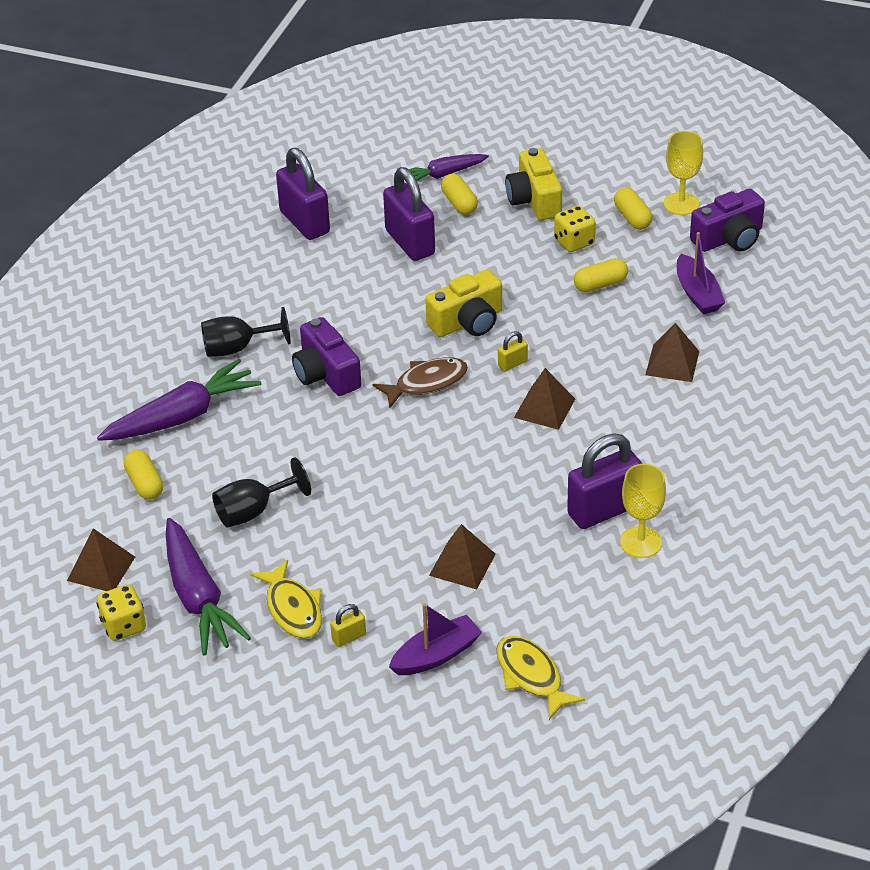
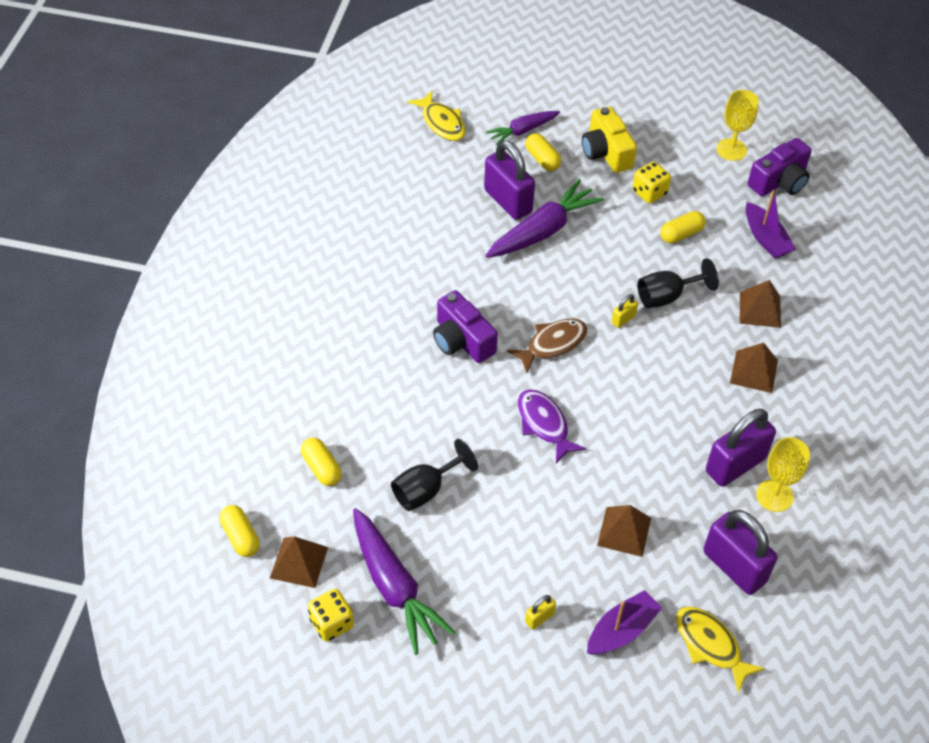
camera: 10 degrees left, 10 degrees up
(183, 416) = (342, 393): purple carrot -> purple carrot (543, 230)
(237, 348) = (377, 319): black goblet -> black goblet (667, 296)
(293, 608) = (482, 591): yellow fish -> yellow fish (442, 123)
(305, 222) = (411, 186): purple padlock -> purple padlock (734, 567)
(398, 458) = (544, 424): none -> purple fish
(467, 322) = (575, 279): yellow camera -> none
(544, 408) = (660, 363): brown pyramid -> brown pyramid (753, 371)
(632, 218) = (693, 166): yellow capsule -> yellow capsule (240, 537)

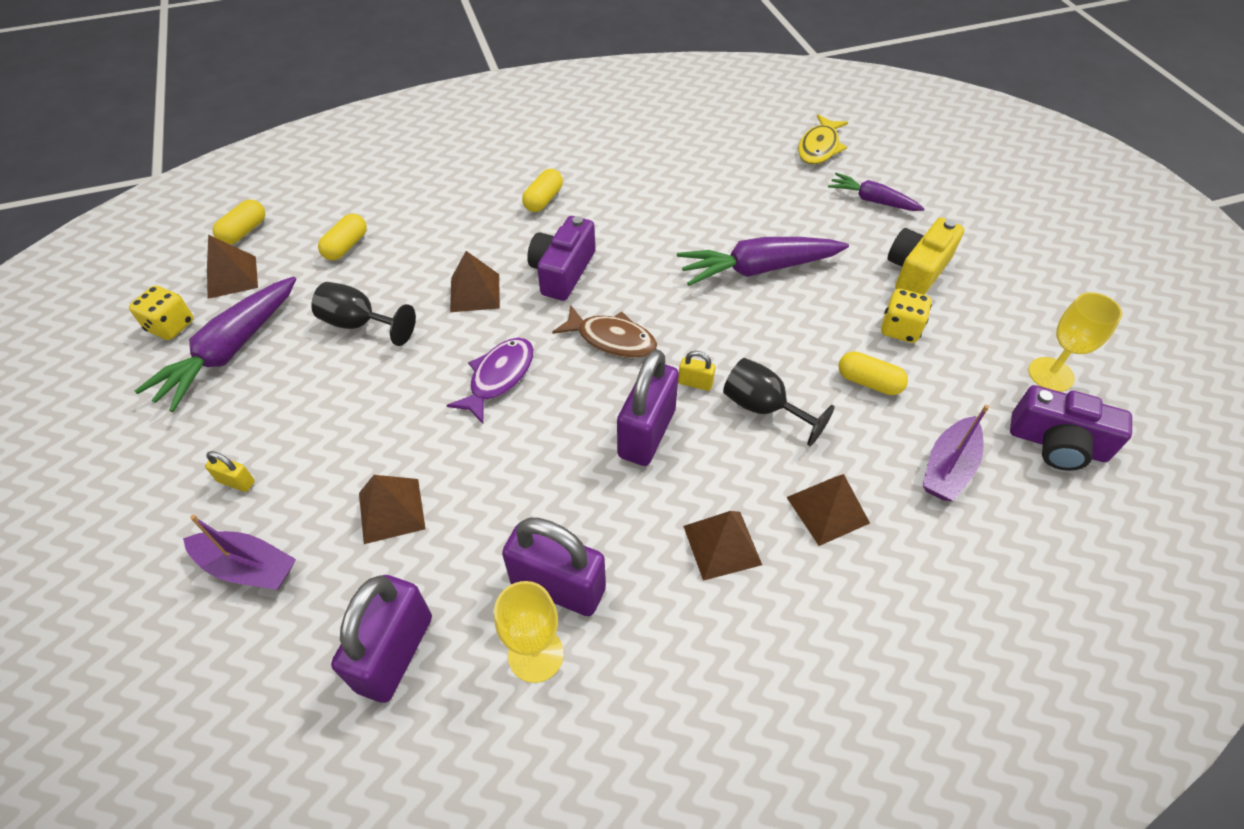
camera: 60 degrees right, 0 degrees up
(444, 403) = (475, 292): none -> brown pyramid
(508, 201) = (769, 229): purple padlock -> purple padlock (646, 433)
(542, 159) = (851, 229): yellow capsule -> yellow capsule (543, 200)
(543, 230) = (757, 269): purple carrot -> purple carrot turned 150 degrees clockwise
(710, 645) = (259, 676): yellow fish -> none

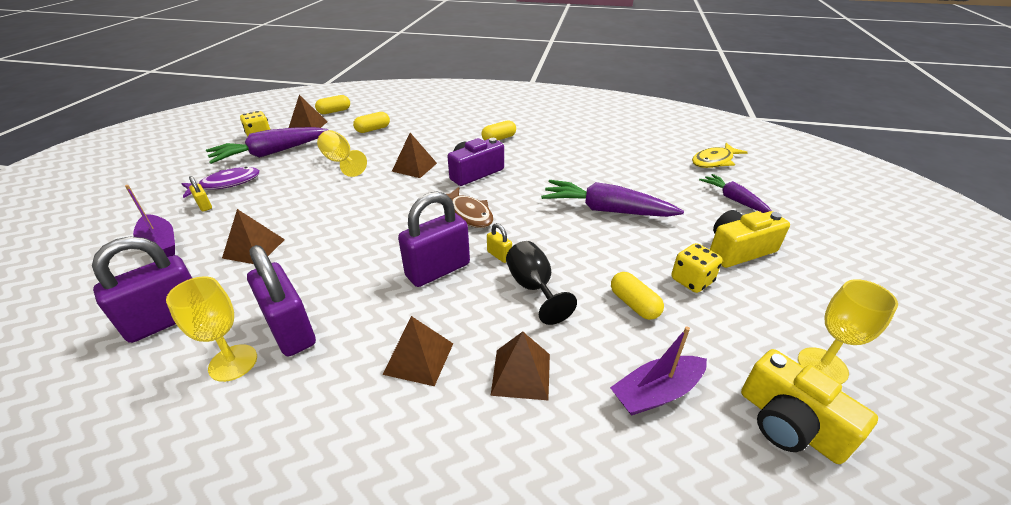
camera: 30 degrees right, 15 degrees down
(359, 324) = (341, 162): black goblet -> yellow goblet
(499, 377) = (382, 209): purple fish -> purple fish (226, 184)
(1057, 443) = (789, 423): purple camera -> yellow camera

